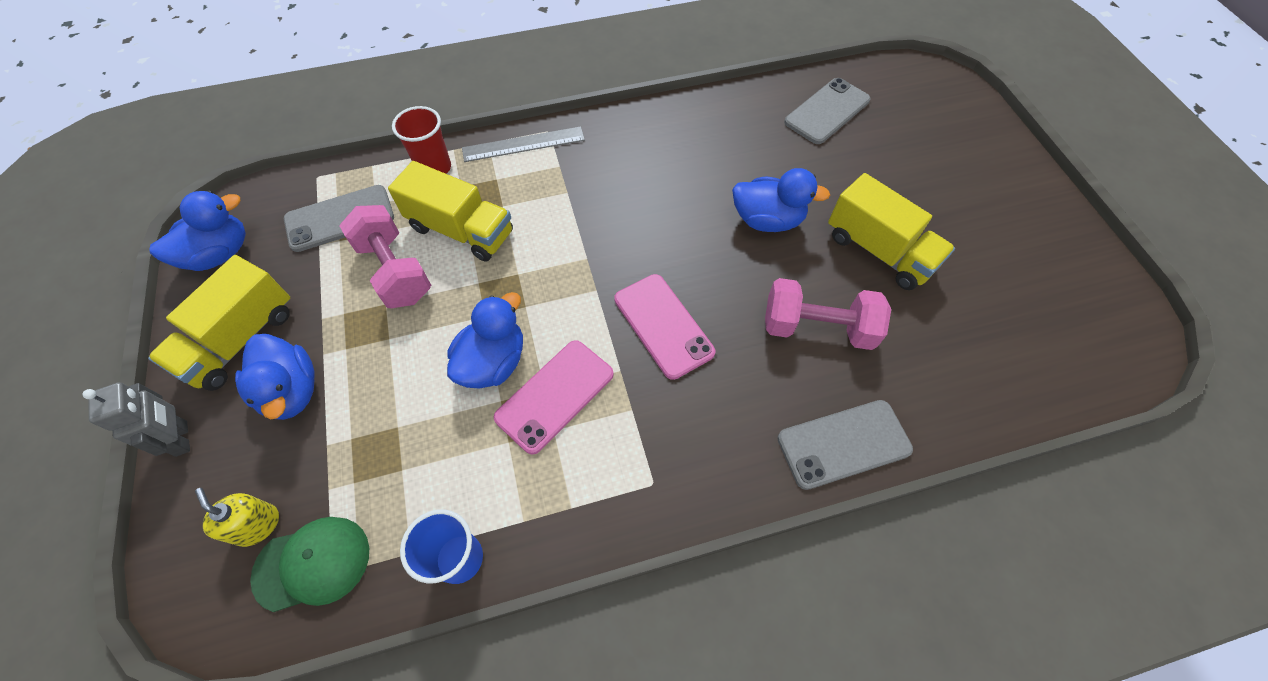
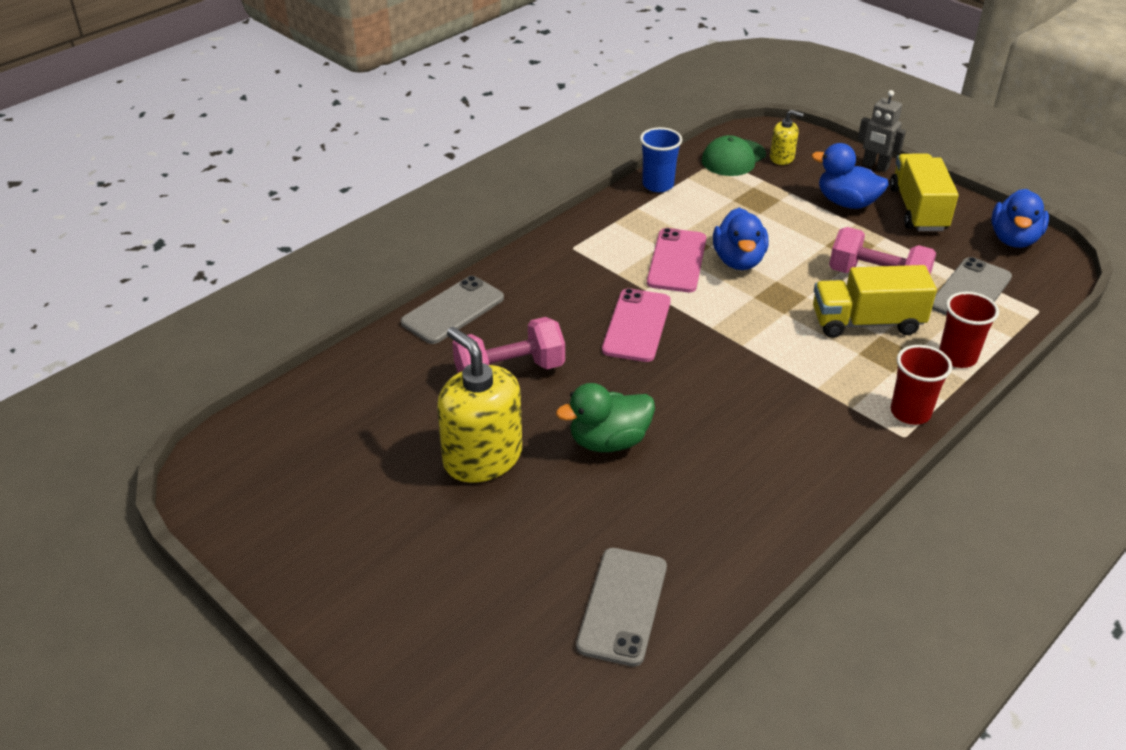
camera: 150 degrees right, 20 degrees down
(523, 144) = (910, 412): grey ruler -> red cup
(663, 325) = (637, 325): pink phone -> pink phone turned 75 degrees clockwise
(767, 220) = (608, 441): blue duck -> green duck
(879, 251) = (482, 457): yellow truck -> yellow soap dispenser

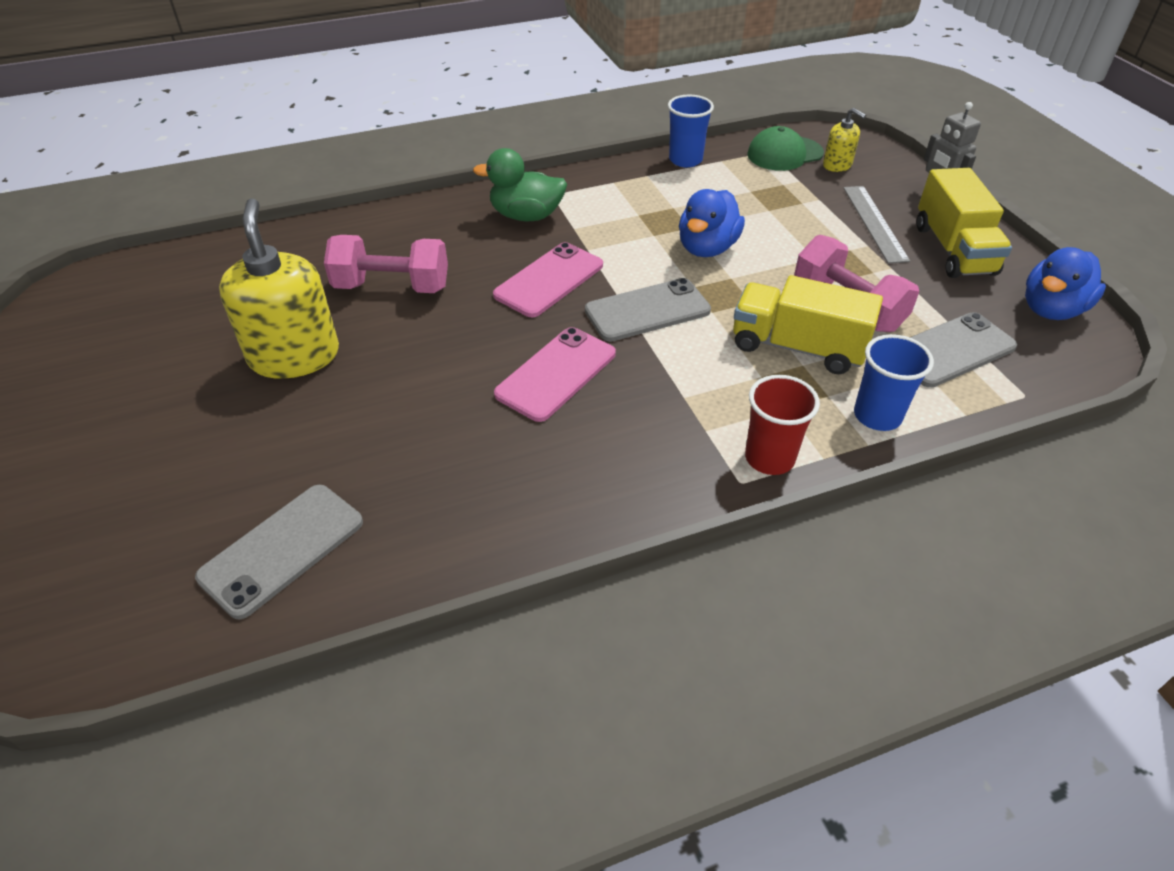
camera: 25 degrees right, 5 degrees up
(453, 310) = (394, 219): grey phone -> grey phone (647, 311)
(608, 441) = (422, 380): green duck -> green duck (526, 216)
(677, 261) = (643, 232): pink phone -> pink phone (556, 374)
(846, 202) = (874, 223): blue duck -> grey ruler
(918, 209) = (953, 249): yellow truck -> yellow truck turned 150 degrees clockwise
(957, 357) = (877, 416): red cup -> blue cup

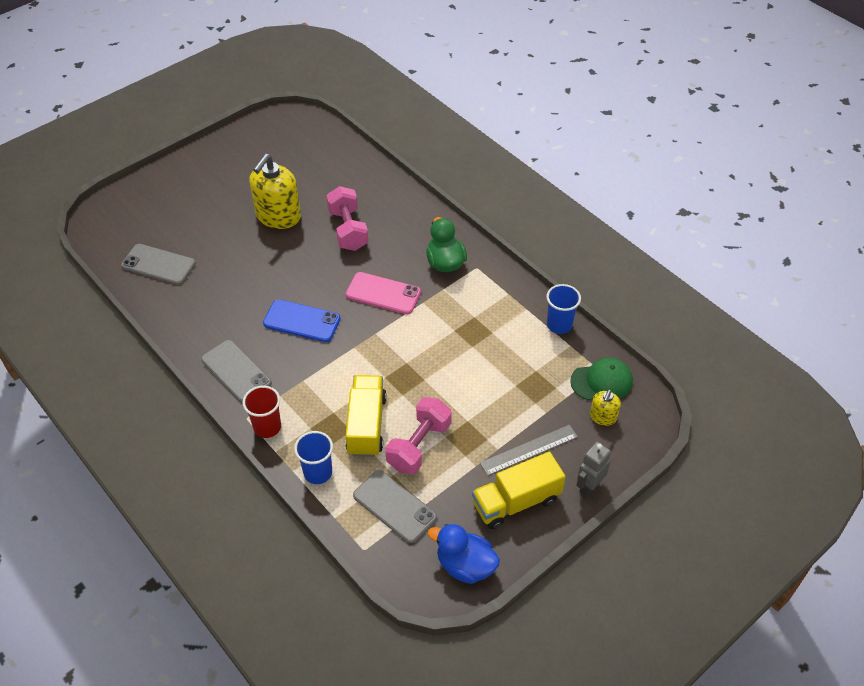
camera: 70 degrees right, 5 degrees up
(294, 356) = (278, 216): yellow soap dispenser -> yellow soap dispenser turned 150 degrees clockwise
(556, 374) = (302, 321): pink phone -> blue phone
(647, 311) = (373, 346): grey phone -> grey phone (236, 371)
(707, 248) = (451, 360): blue duck -> none
(784, 154) = (602, 381): green cap -> green cap turned 120 degrees clockwise

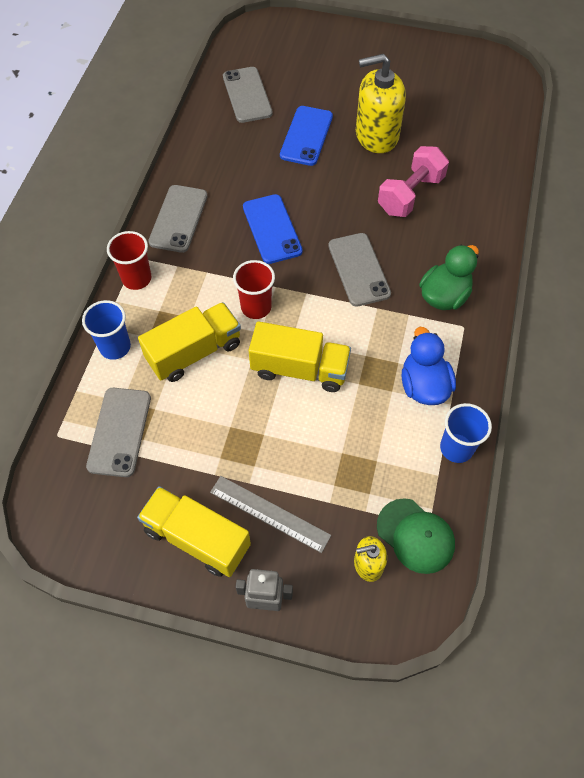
camera: 55 degrees right, 10 degrees up
(237, 253) = (306, 136): none -> blue phone
(361, 368) = (256, 307): none -> red cup
(383, 293) = (358, 269): pink phone -> grey phone
(419, 445) = (202, 410): pink dumbbell -> none
(433, 372) = (299, 369): none -> yellow truck
(465, 565) = (92, 534): blue duck -> blue duck (424, 385)

